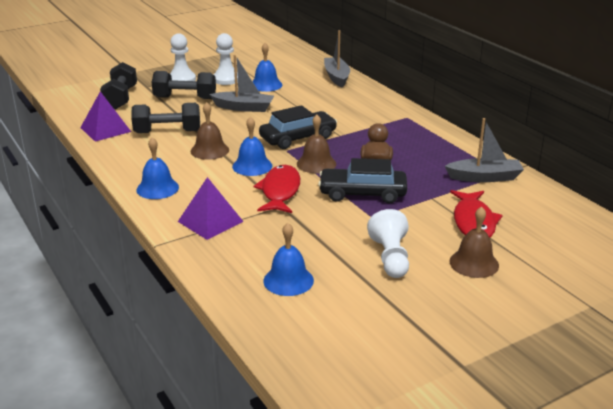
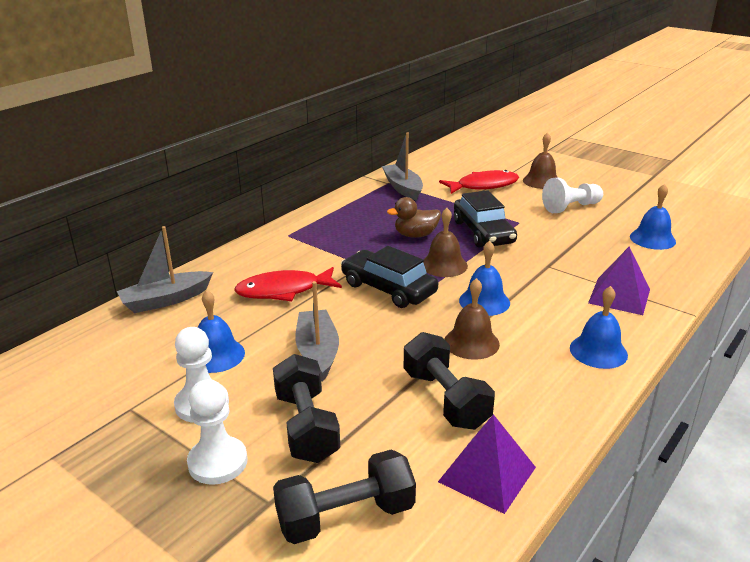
camera: 110 degrees left, 0 degrees up
(280, 191) = (522, 272): red fish -> red fish (284, 290)

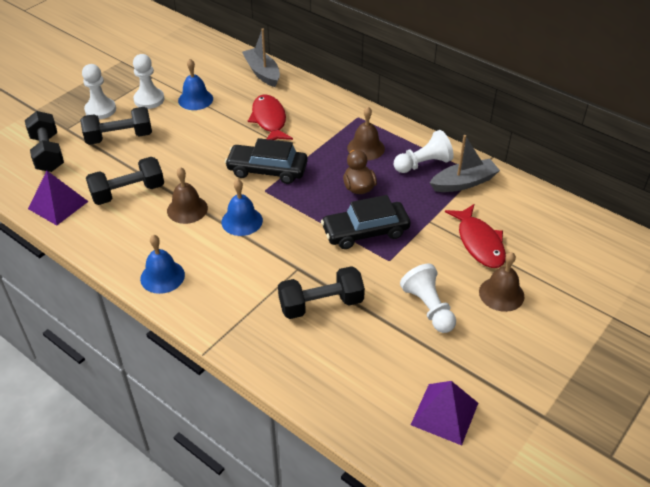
camera: 90 degrees right, 15 degrees up
(317, 352) = (190, 138): grey boat -> none
(375, 204) = (423, 164): none -> white pawn
(388, 288) = (267, 170): black car -> black car turned 120 degrees counterclockwise
(444, 265) = (302, 202): brown bell -> brown bell (366, 148)
(591, 253) = (321, 304): none -> black dumbbell
(619, 296) = (240, 307): purple pyramid -> purple pyramid (444, 414)
(652, 239) = (352, 362): blue bell -> none

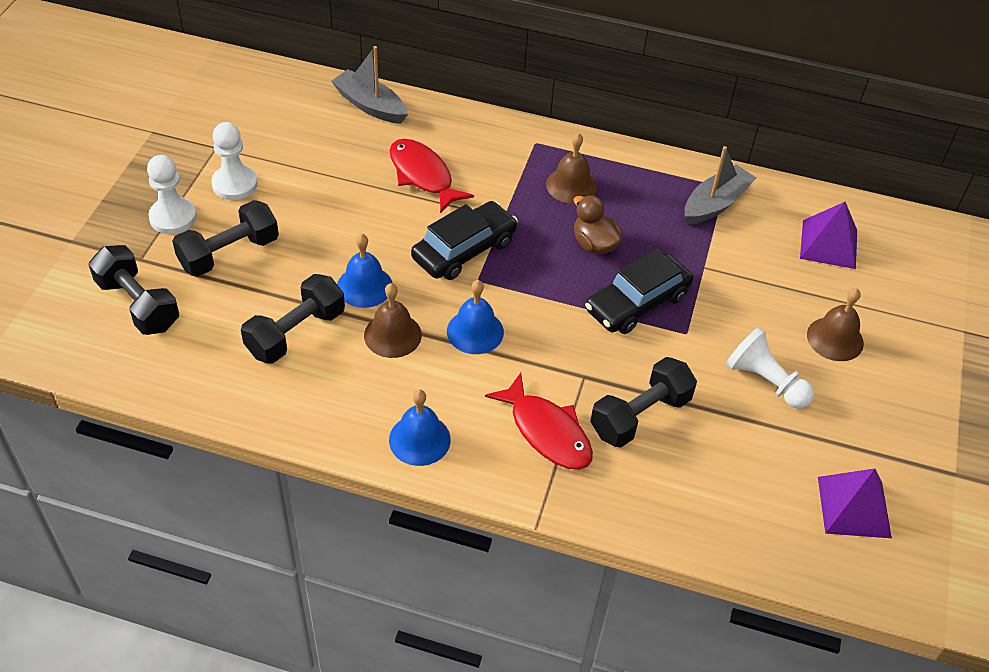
camera: 25 degrees left, 5 degrees up
(58, 205) = (207, 379): purple pyramid -> purple pyramid (829, 244)
(195, 99) = (301, 168): blue bell -> blue bell (364, 286)
(267, 170) = (464, 250): black car -> black car turned 150 degrees clockwise
(423, 164) = (654, 190): white pawn -> none
(479, 242) = (775, 279): red fish -> red fish (546, 431)

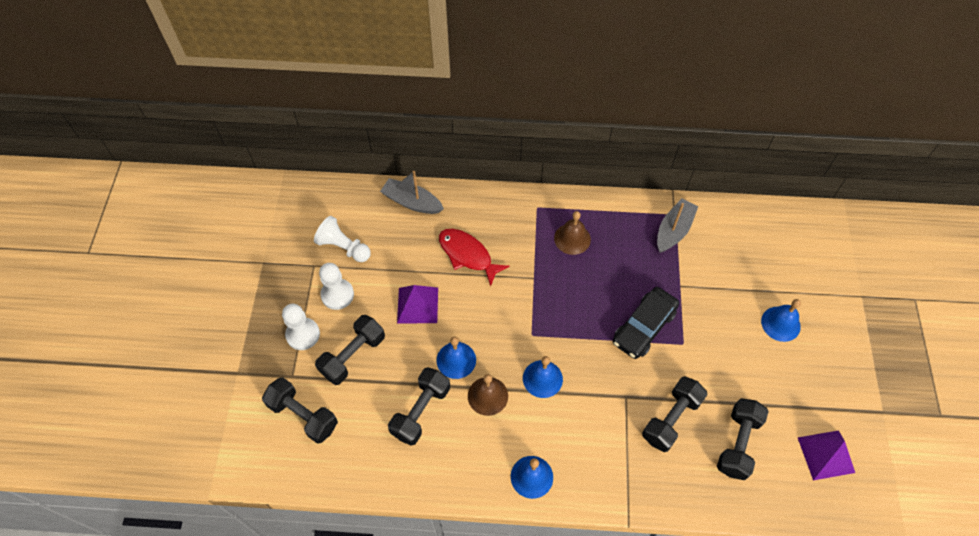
camera: 10 degrees left, 10 degrees up
(464, 250) = (515, 312): black car -> none
(546, 431) = (613, 448): red fish -> none
(594, 244) = (602, 285): brown duck -> none
(727, 465) = (737, 443): none -> black dumbbell
(765, 381) = (744, 370): white pawn -> white pawn (343, 247)
(829, 244) = (757, 246): purple pyramid -> purple pyramid (417, 305)
(835, 339) = (780, 323): brown bell -> blue bell

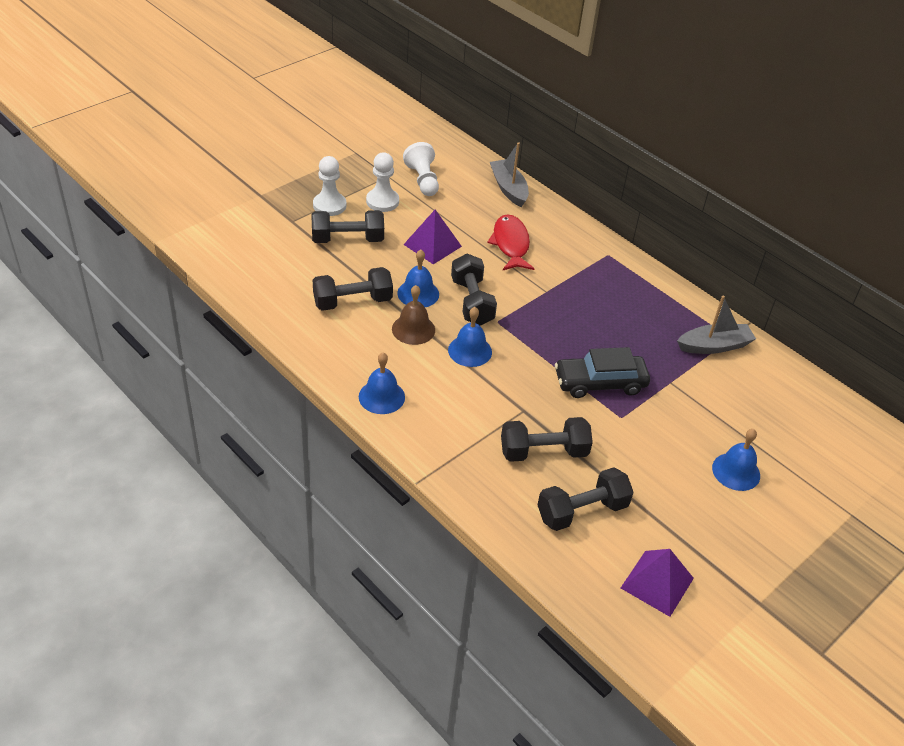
camera: 40 degrees right, 15 degrees down
(303, 415) = (271, 245): black dumbbell -> black dumbbell (472, 302)
(572, 238) = (612, 291): brown bell -> none

